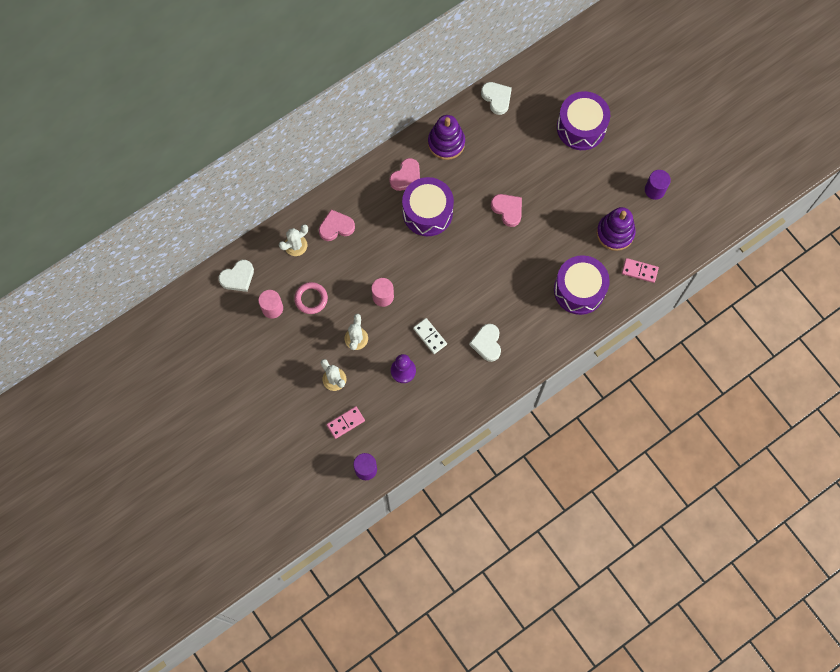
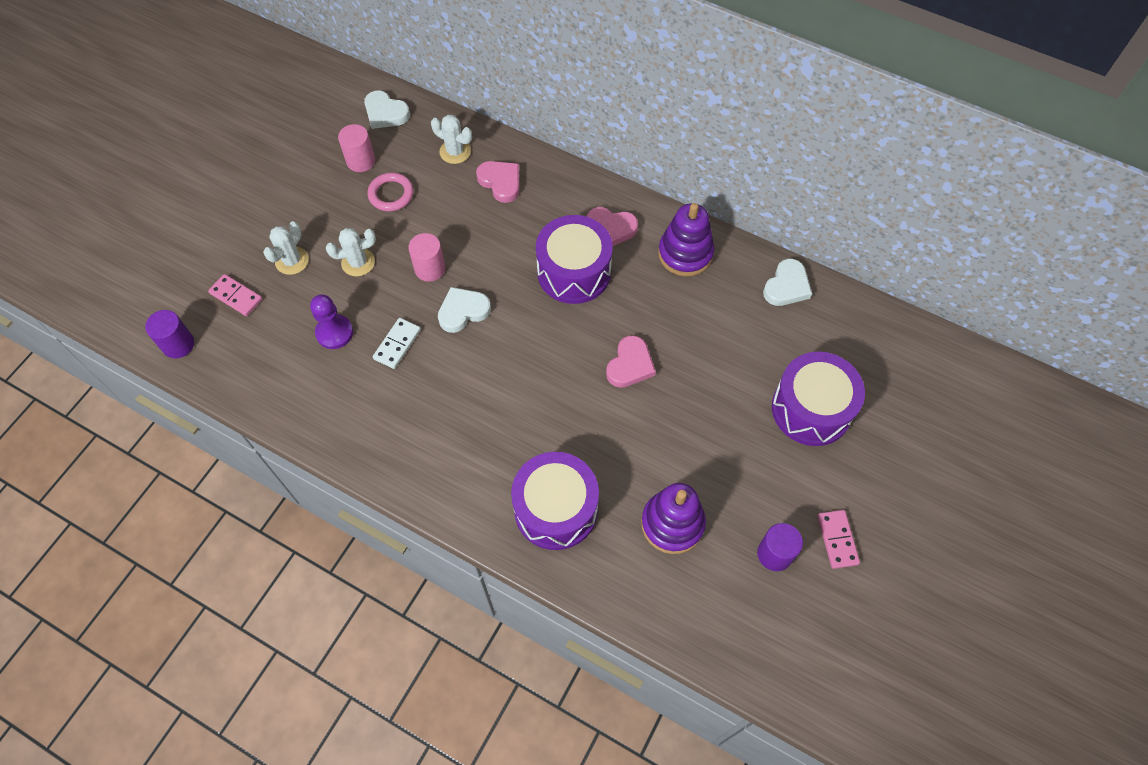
camera: 65 degrees right, 10 degrees down
(487, 343) = (417, 418): white heart -> white heart (463, 311)
(639, 271) = (629, 585): pink domino -> pink domino (837, 540)

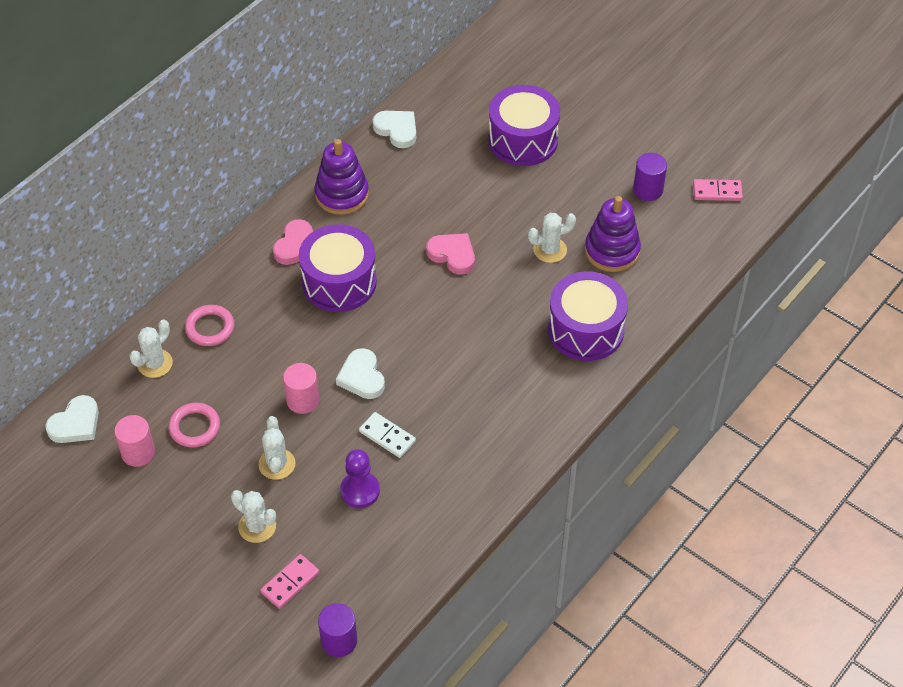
camera: 80 degrees left, 10 degrees down
(501, 182) = (210, 328): pink heart -> pink ring
(658, 458) = (550, 250): none -> white cactus
(837, 540) = (641, 149): pink domino -> pink domino (717, 192)

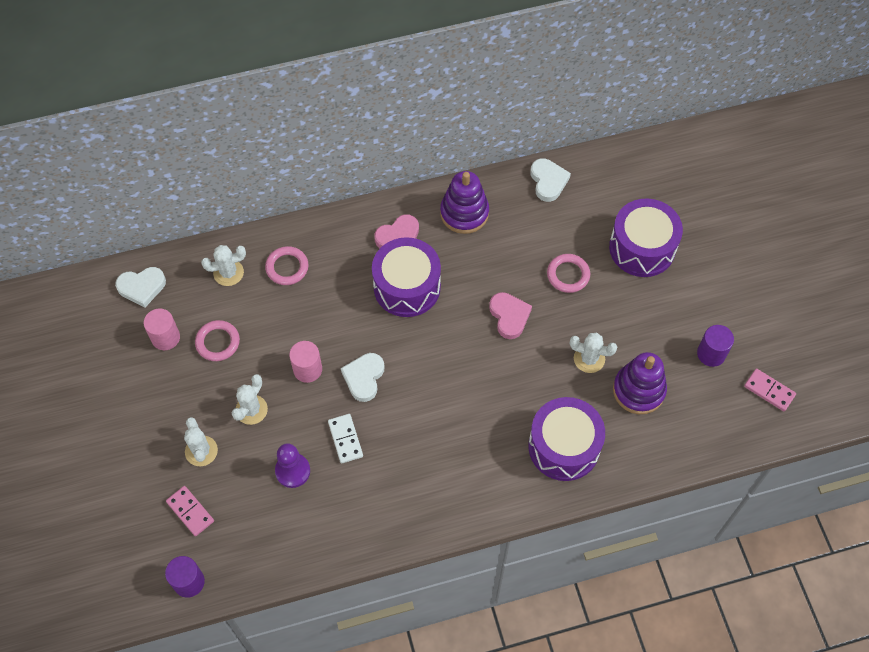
camera: 35 degrees right, 10 degrees up
(290, 582) = (190, 511): pink domino -> pink domino turned 60 degrees clockwise
(477, 195) = (568, 275): none -> pink ring

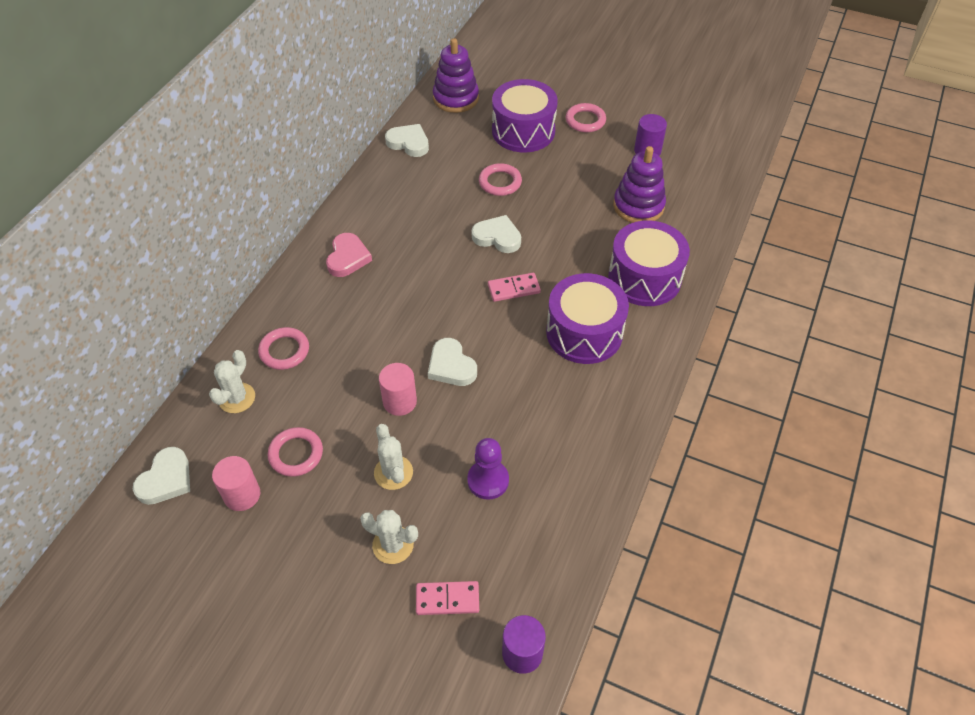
camera: 50 degrees left, 10 degrees down
(345, 439) = (496, 418): white domino -> none
(407, 287) = (399, 282): purple drum -> purple drum (584, 333)
(464, 213) = (376, 205): purple stacking toy -> purple stacking toy (456, 98)
(509, 316) = (497, 237): pink heart -> white heart
(589, 359) = (583, 216): white cactus -> none
(701, 283) = (585, 120): none -> pink ring
(769, 391) = (706, 142): pink domino -> pink domino (514, 289)

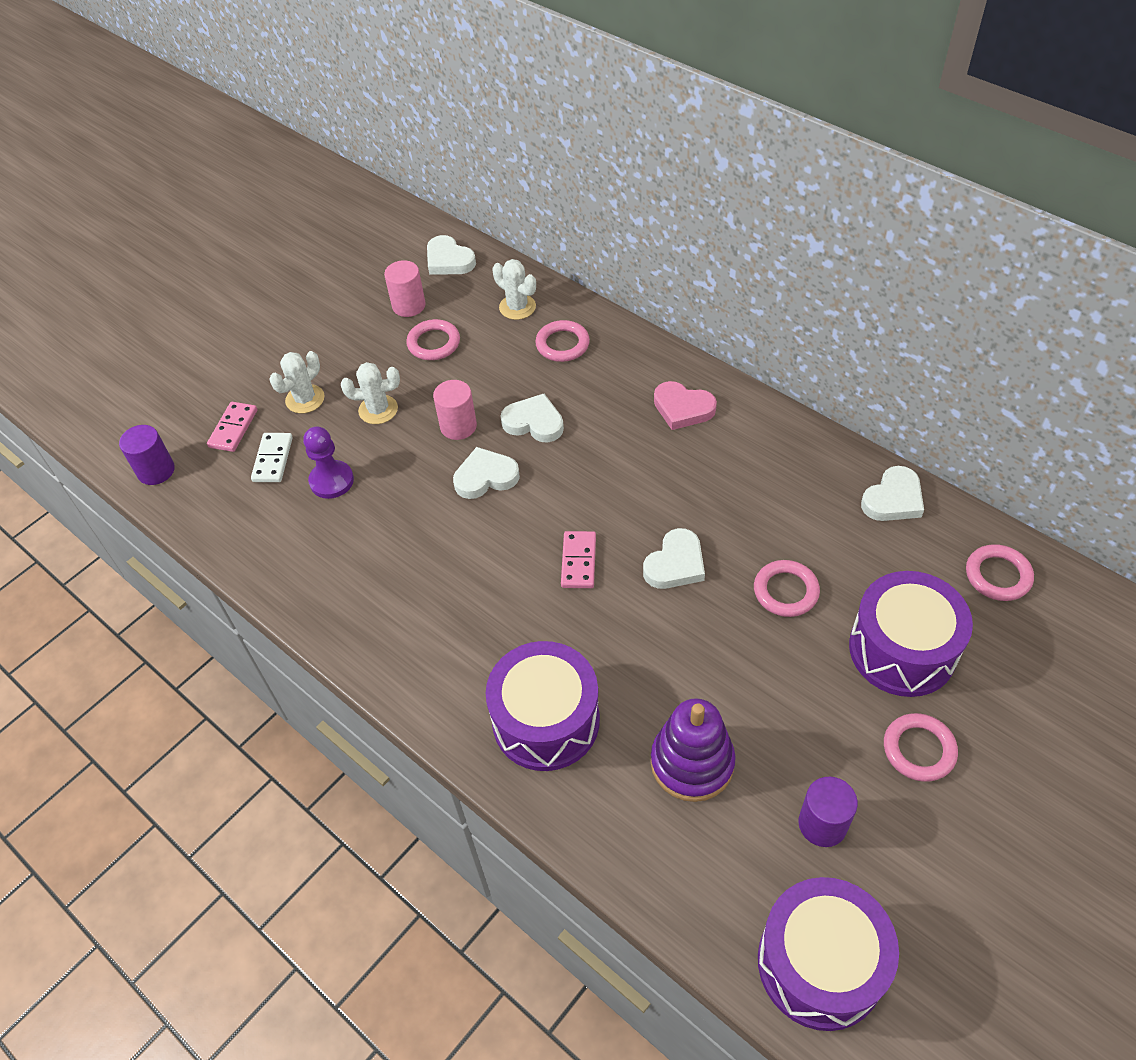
camera: 110 degrees right, 0 degrees up
(383, 348) = (534, 422): none -> white heart
(456, 98) = (998, 575): purple stacking toy -> pink ring
(477, 542) = (273, 459): none -> white domino
(584, 333) = (480, 619): purple drum -> purple drum (820, 964)

